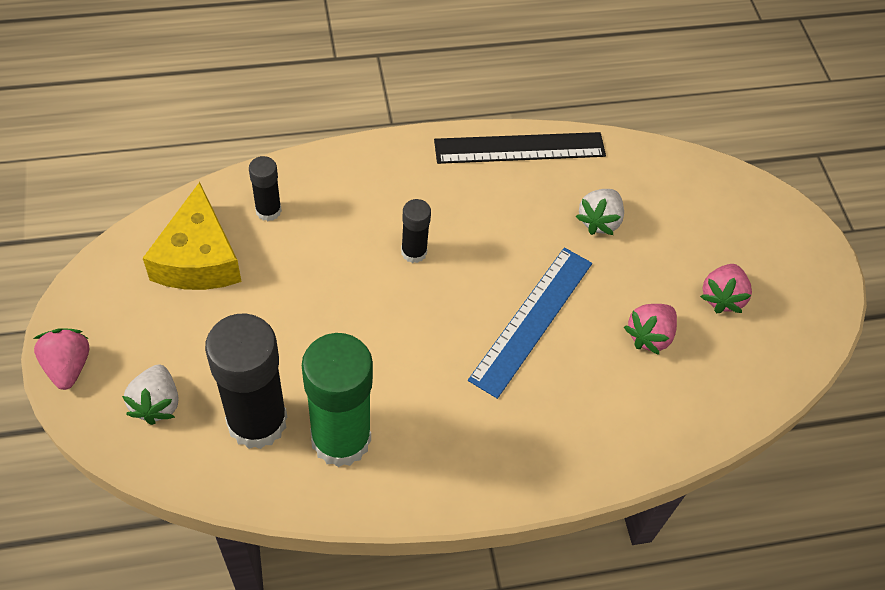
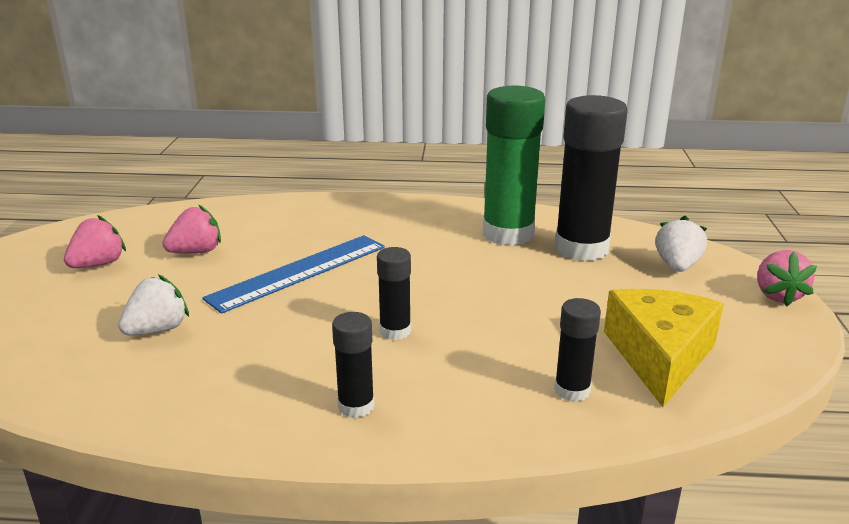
camera: 160 degrees left, 30 degrees down
(415, 172) = (356, 406): none -> black glue stick
(519, 148) = (187, 415): black ruler -> none

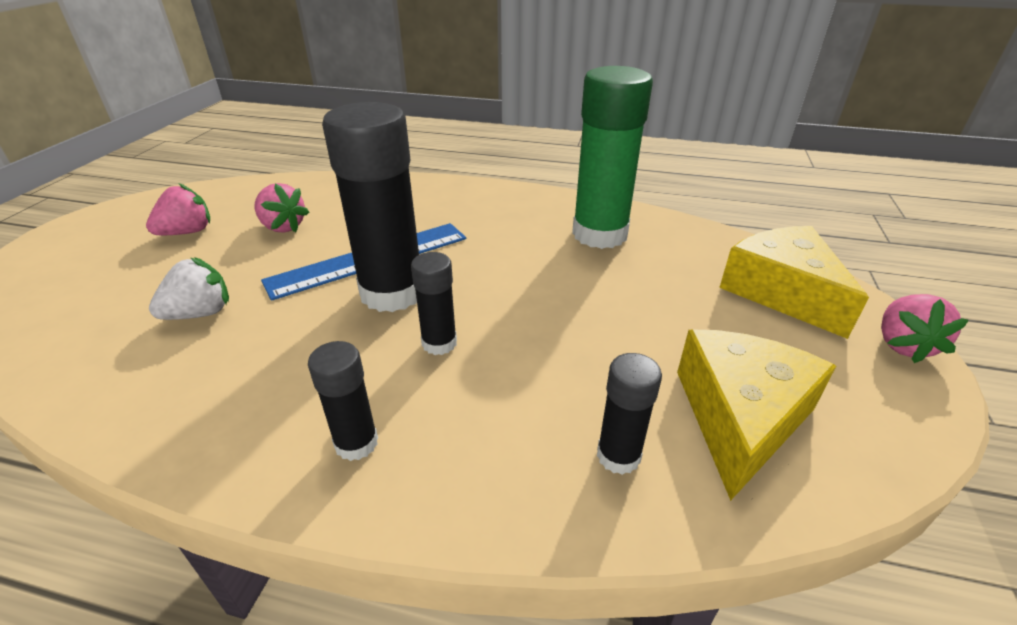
camera: 10 degrees right, 10 degrees up
(196, 252) = (283, 227): pink strawberry -> pink strawberry turned 60 degrees clockwise
(581, 248) = (675, 259): black glue stick -> black glue stick (392, 292)
(677, 266) = (782, 292): white strawberry -> yellow cheese

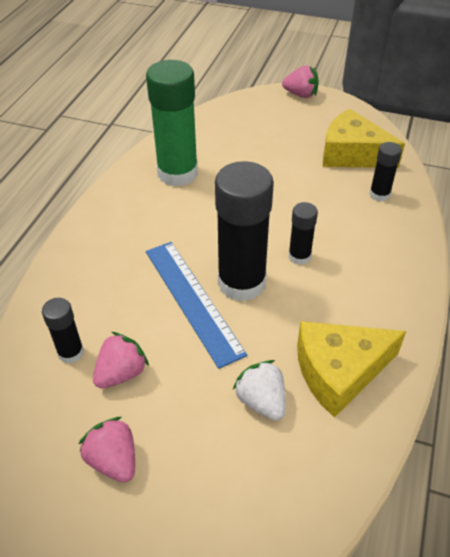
camera: 85 degrees left, 10 degrees up
(356, 443) = (383, 288): black glue stick -> black glue stick (71, 352)
(782, 292) = (255, 116): yellow cheese -> yellow cheese (339, 372)

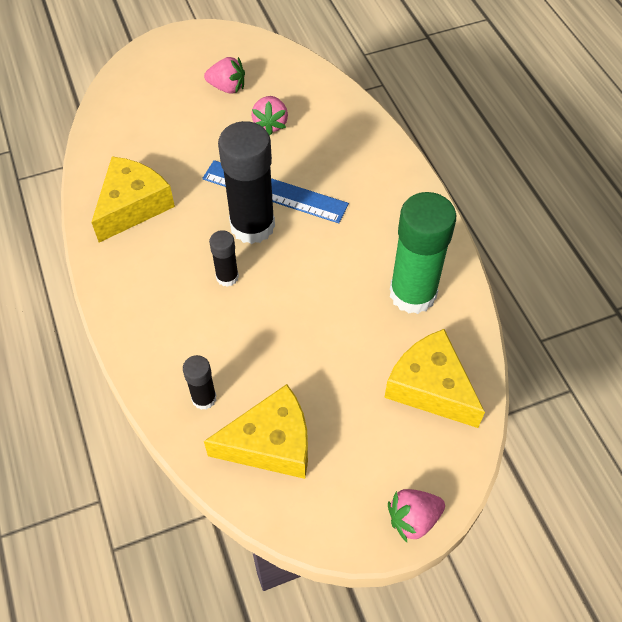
camera: 140 degrees right, 10 degrees up
(71, 352) = (314, 115): black glue stick -> none
(228, 130) = (430, 387): none -> yellow cheese
(261, 401) = (170, 160): white strawberry -> none

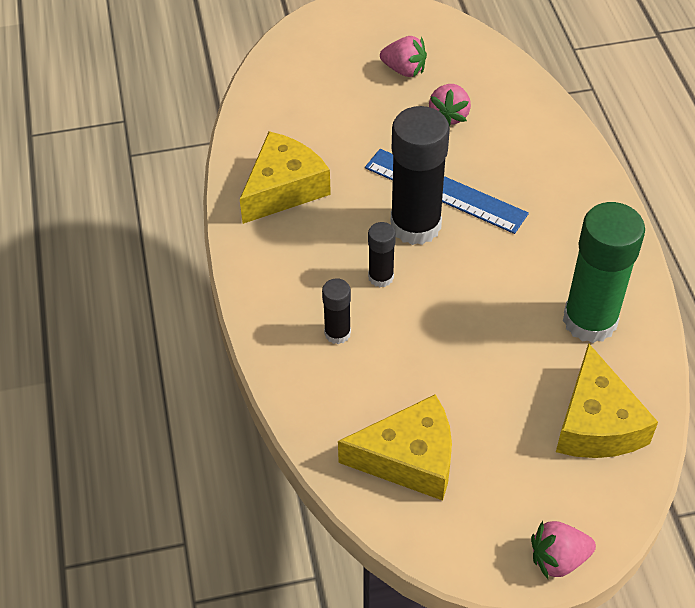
camera: 10 degrees right, 5 degrees down
(204, 398) = (341, 402): black glue stick -> black glue stick (337, 333)
(430, 387) = (596, 423): yellow cheese -> yellow cheese turned 150 degrees counterclockwise

